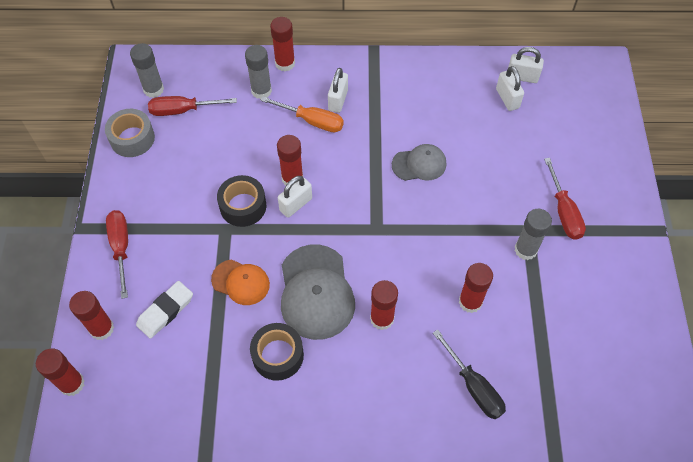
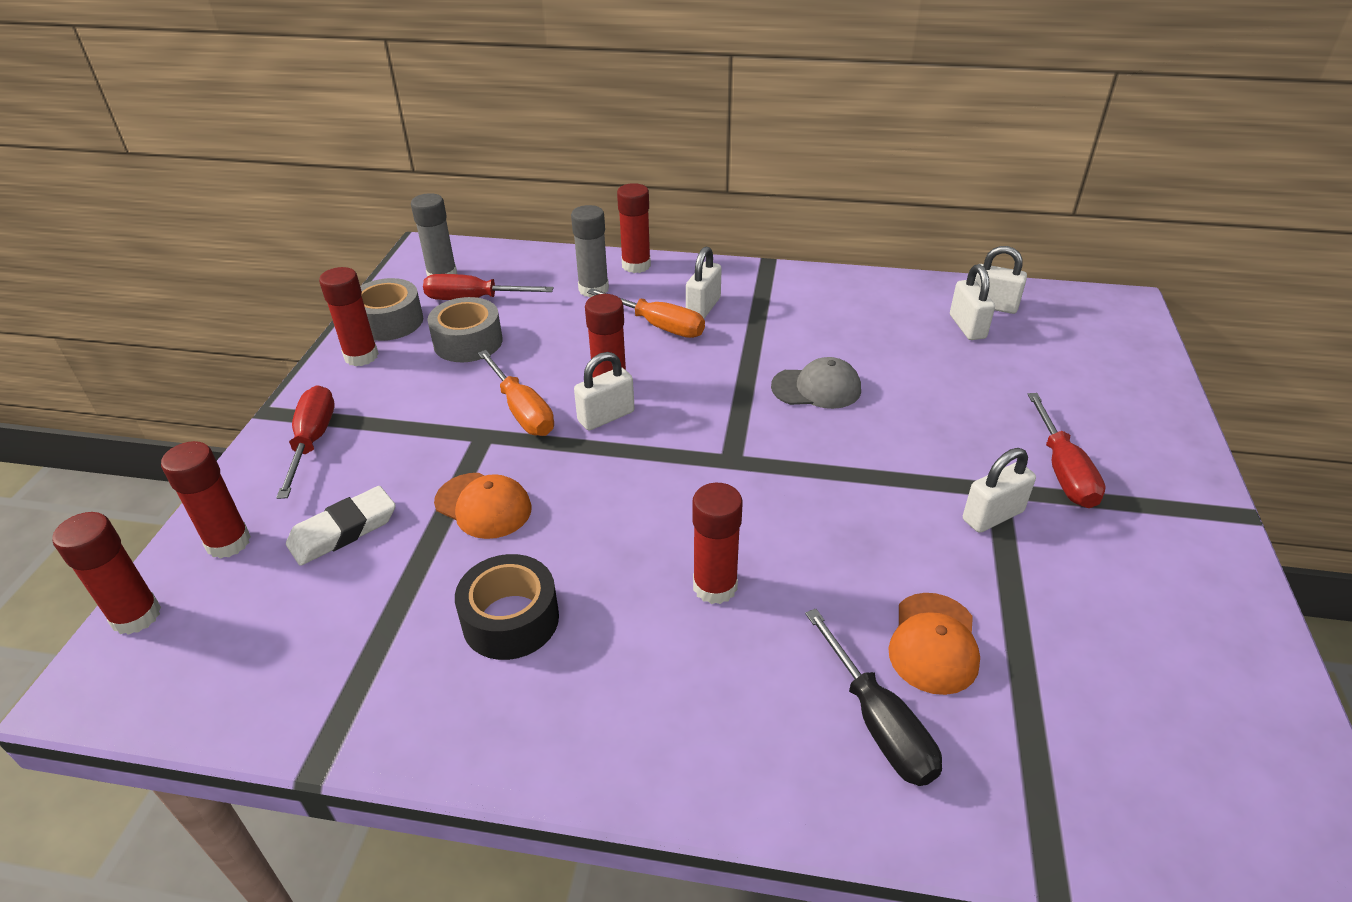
camera: 10 degrees right, 20 degrees down
(191, 151) = (468, 342): none -> grey tape
(243, 206) = (522, 410): black tape -> orange screwdriver
(316, 292) = (606, 534): grey cap -> none
(470, 302) = (884, 580): red glue stick -> red glue stick (361, 356)
(498, 337) = (933, 643): none -> orange cap
(525, 250) = (992, 516): grey glue stick -> white padlock

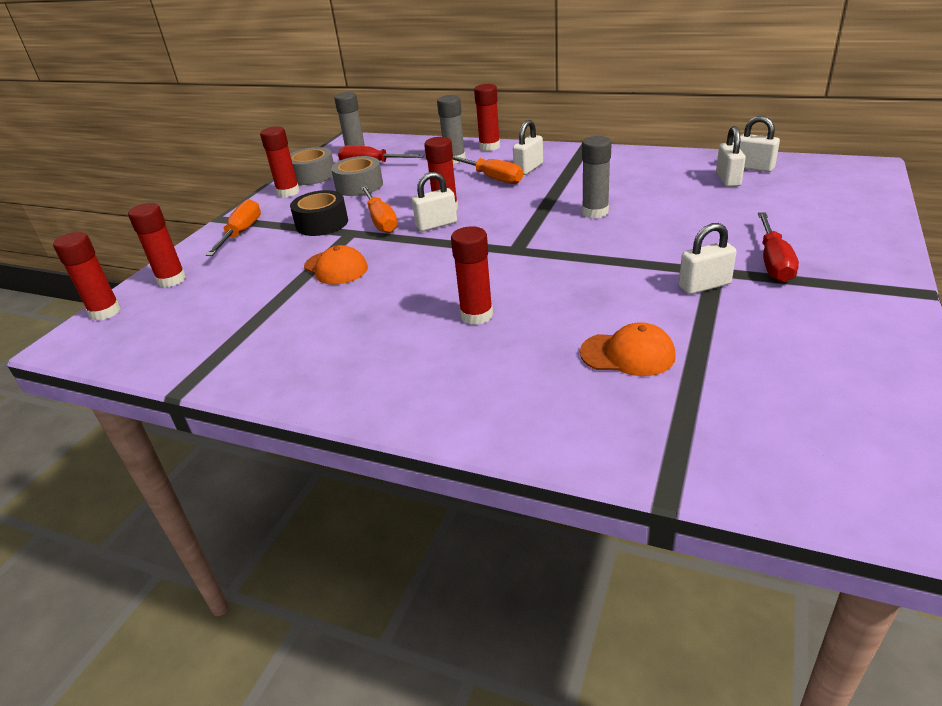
camera: 15 degrees right, 5 degrees down
(312, 441) = (241, 233): red screwdriver -> orange screwdriver
(343, 531) = (242, 277): white eraser -> none
(510, 619) = (330, 325): black tape -> black tape (322, 223)
(816, 388) = (595, 212): grey cap -> grey glue stick
(878, 722) = (567, 395): black screwdriver -> none
(933, 643) = (628, 354): orange cap -> orange cap turned 105 degrees counterclockwise

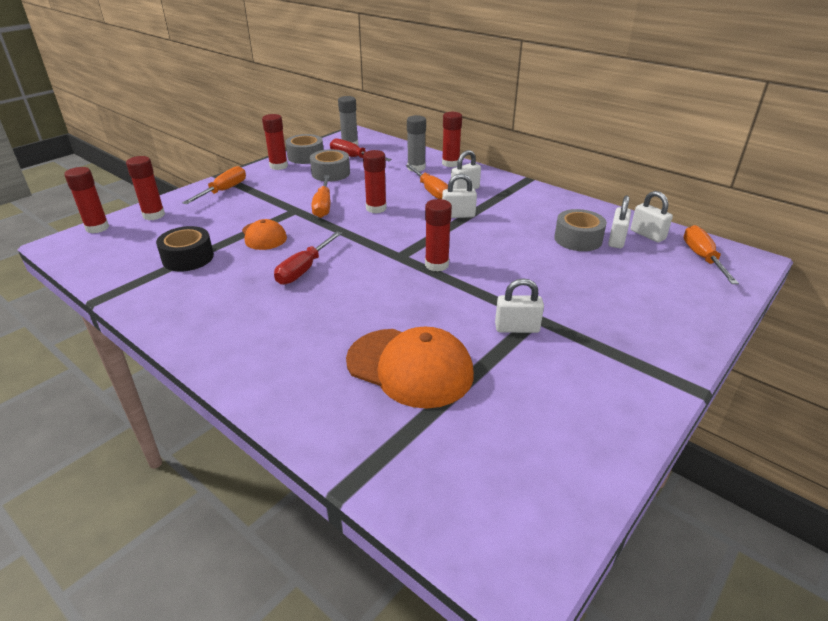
camera: 15 degrees right, 0 degrees up
(322, 223) = (282, 197): black tape -> black tape (188, 258)
(436, 225) = (359, 220): white padlock -> white padlock (458, 215)
(476, 315) = (328, 302): red glue stick -> red glue stick (436, 265)
(595, 212) = (484, 241): grey glue stick -> none
(628, 354) = (410, 367): orange cap -> orange cap, size x1.70
(689, 187) = (578, 239): none -> grey tape
(773, 262) = (590, 324): red screwdriver -> red screwdriver (304, 269)
(823, 176) = (702, 258): none -> orange screwdriver

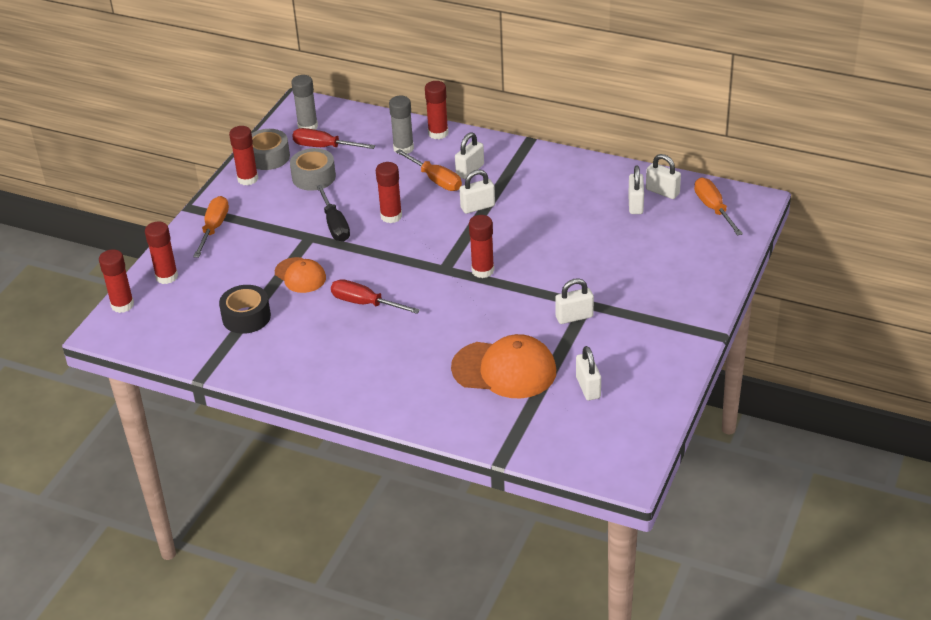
camera: 15 degrees left, 5 degrees up
(304, 269) = (365, 303): red screwdriver -> red screwdriver turned 105 degrees clockwise
(323, 206) = (335, 225): orange screwdriver -> black screwdriver
(505, 415) = (588, 387): none -> white padlock
(578, 239) = (600, 211): grey tape -> none

